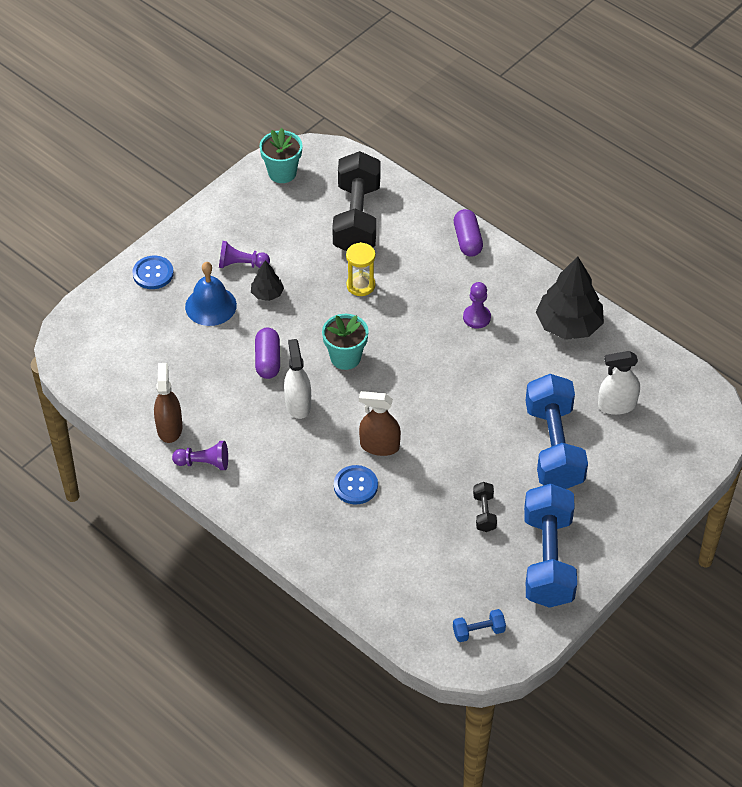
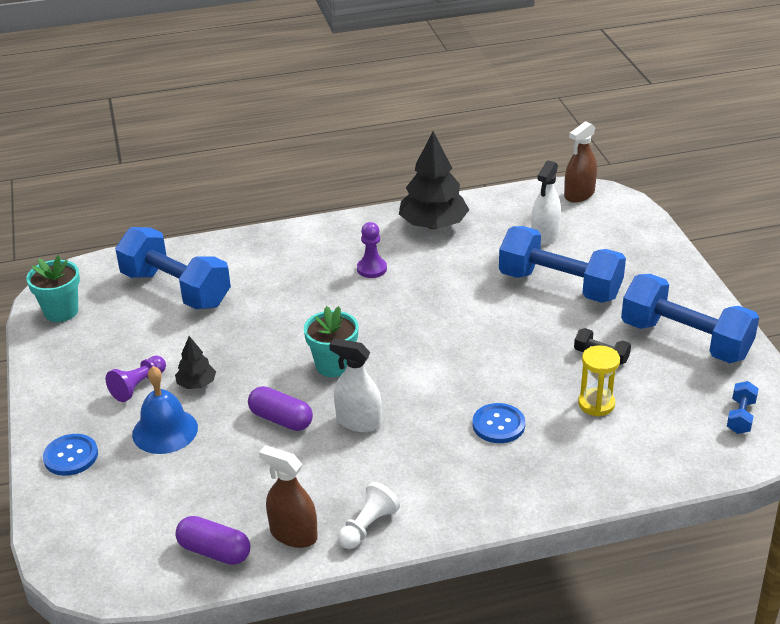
camera: 55 degrees left, 15 degrees down
(204, 463) = (368, 526): purple pawn -> white pawn
(356, 218) = (176, 289): black dumbbell -> blue dumbbell
(361, 285) = (257, 320): yellow hourglass -> yellow hourglass (596, 404)
(379, 446) = (463, 388): brown spray bottle -> brown spray bottle (579, 194)
(467, 240) = (279, 239): purple capsule -> purple capsule (214, 551)

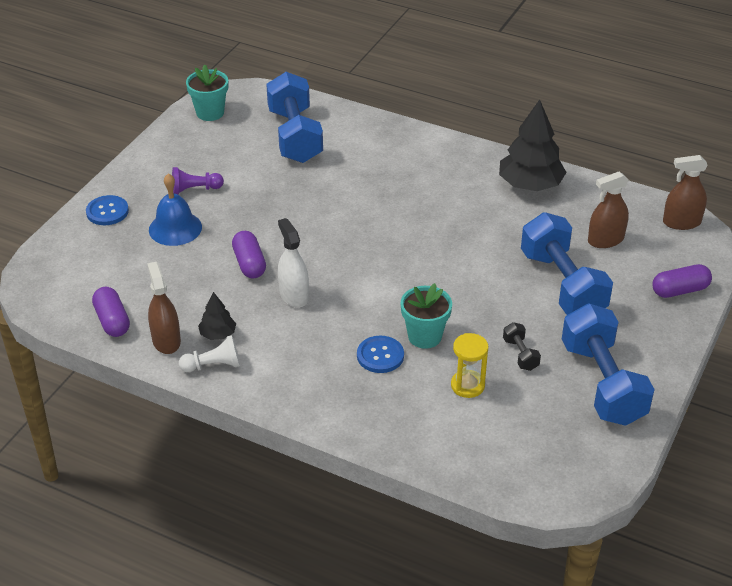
camera: 40 degrees right, 5 degrees up
(196, 384) = (229, 209): black tree -> black tree (218, 334)
(333, 365) = (327, 247): turquoise flower pot -> turquoise flower pot (424, 336)
(372, 269) = (441, 193): purple pawn -> none
(544, 235) = (605, 240): white spray bottle -> brown spray bottle
(643, 243) = (680, 290): none -> purple capsule
(740, 417) = (562, 464): blue dumbbell -> none

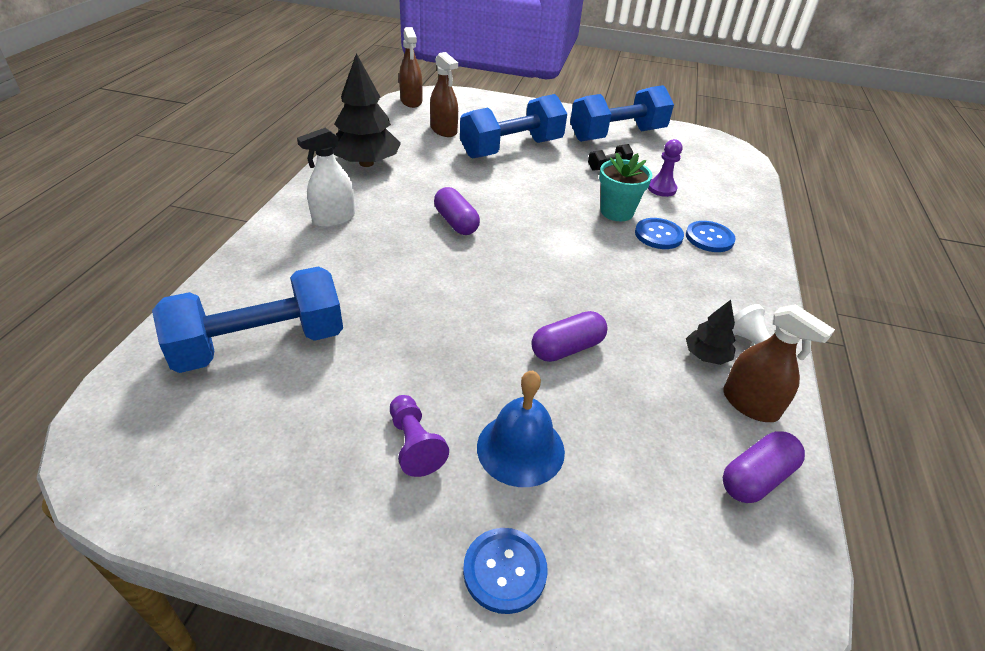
camera: 105 degrees left, 0 degrees up
(166, 341) = (750, 404): brown spray bottle -> brown spray bottle turned 105 degrees counterclockwise
(210, 113) = (167, 472): turquoise flower pot -> none
(294, 295) = (605, 301): white spray bottle -> white spray bottle (334, 219)
(369, 392) = (709, 238): none -> blue button
(467, 385) = (661, 189): yellow hourglass -> purple pawn
(680, 290) = (497, 105): purple capsule -> purple capsule (456, 222)

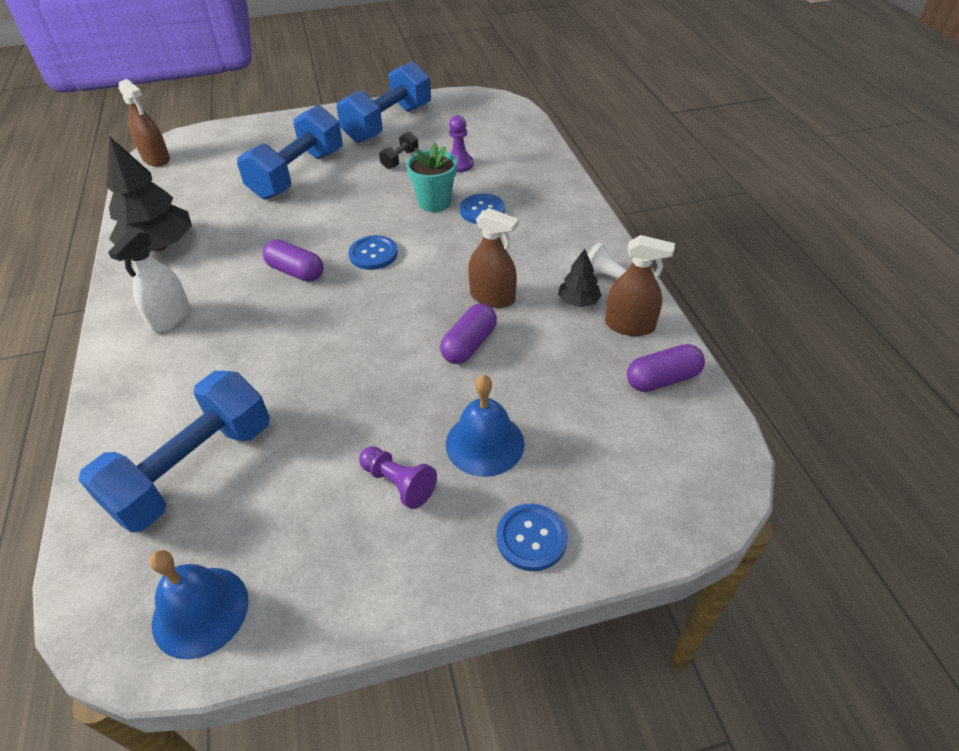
camera: 25 degrees left, 5 degrees up
(174, 467) = (200, 611): none -> blue bell
(444, 130) = (215, 179): brown spray bottle -> brown spray bottle (492, 297)
(709, 238) = (524, 196): blue button -> blue button (373, 254)
(756, 478) = (662, 379): purple capsule -> purple capsule turned 45 degrees clockwise

